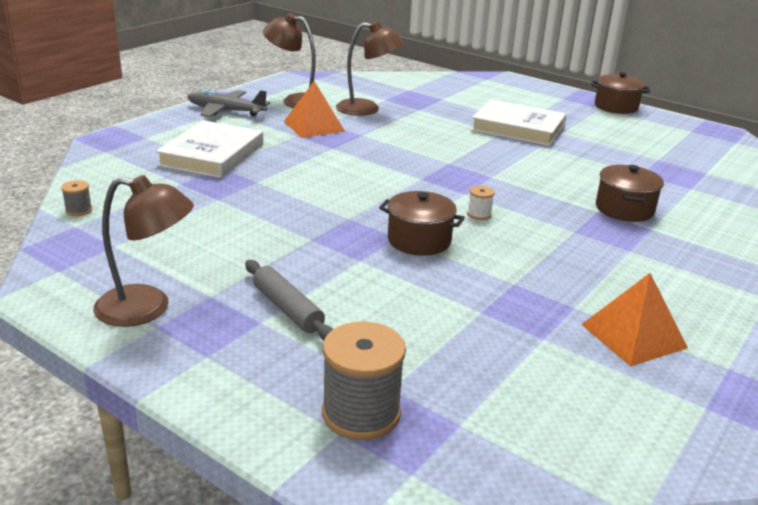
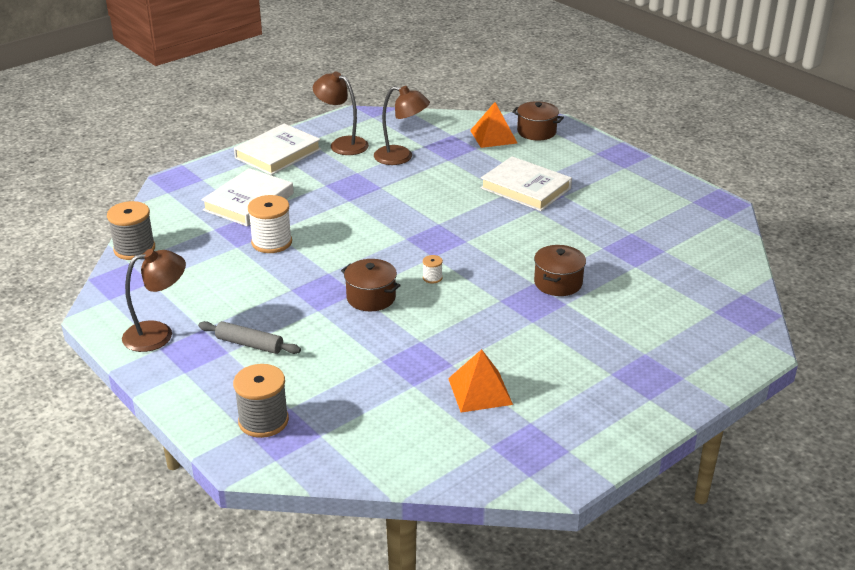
camera: 15 degrees right, 5 degrees up
(79, 210) = (134, 249): grey spool -> grey spool, size x2.14
(147, 308) = (158, 334): brown lamp -> brown lamp turned 45 degrees counterclockwise
(226, 111) = (278, 153): grey plane -> white book
(260, 192) = (271, 242): none -> white spool
(287, 309) = (249, 344): grey rolling pin -> grey rolling pin turned 45 degrees counterclockwise
(314, 126) = (345, 175): orange pyramid -> orange pyramid (493, 136)
(616, 107) = (640, 167): brown pot -> brown pot (536, 132)

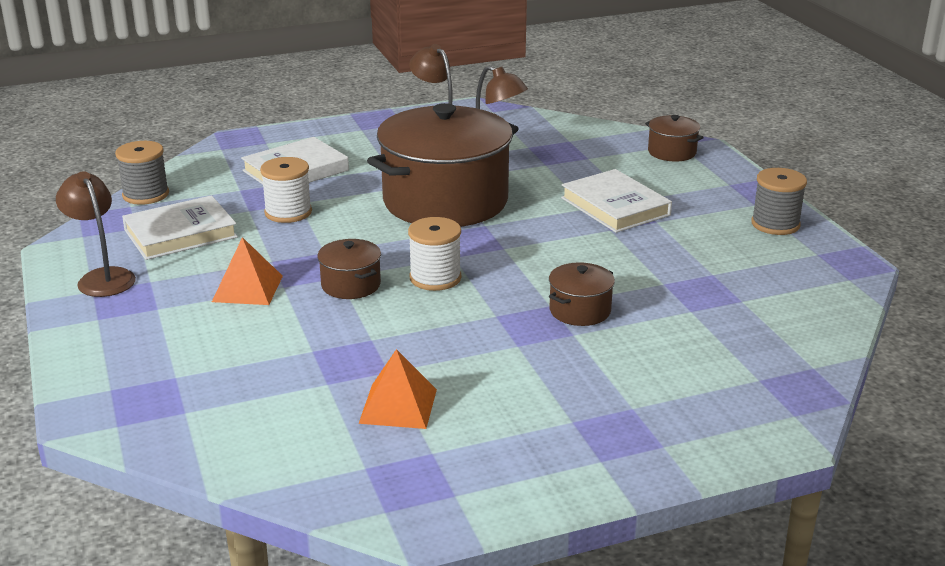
camera: 20 degrees right, 5 degrees down
(158, 334) = (102, 277): brown lamp -> brown lamp turned 120 degrees counterclockwise
(249, 344) = (185, 305): grey rolling pin -> none
(263, 421) = (137, 383): grey spool -> grey spool (775, 224)
(278, 153) = (363, 131): white book -> white book (180, 233)
(392, 208) = (445, 201): none -> brown pot
(432, 278) = (435, 278): white spool -> white spool, size x2.14
(493, 136) = (616, 149): orange pyramid -> orange pyramid (247, 288)

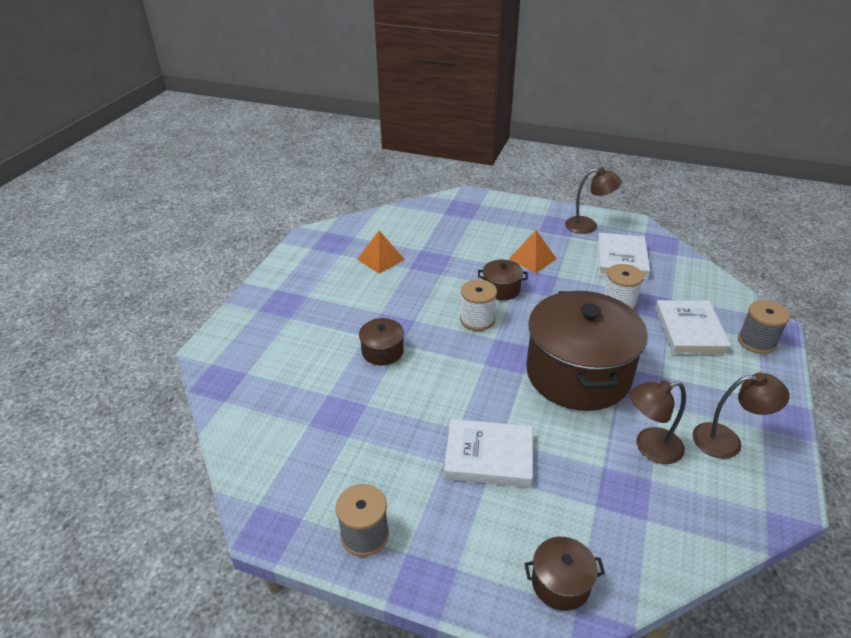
camera: 130 degrees right, 10 degrees up
(146, 194) = (691, 264): grey spool -> grey spool (756, 342)

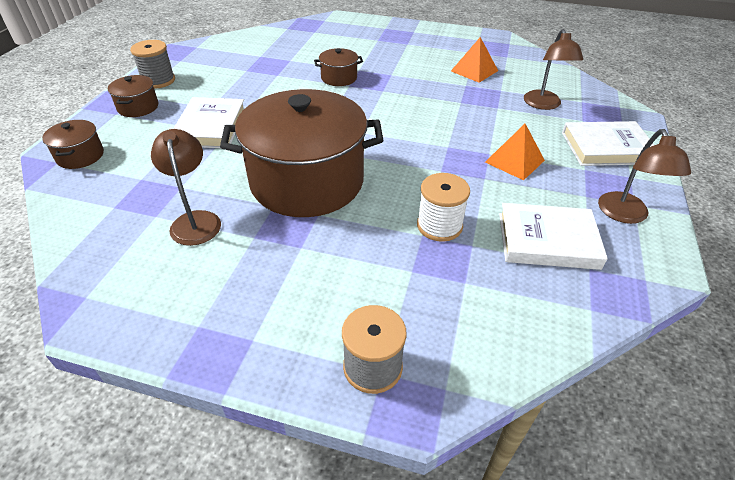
camera: 85 degrees right, 5 degrees up
(477, 319) = (389, 122): white spool -> none
(501, 289) = (444, 137): brown pot -> brown pot (138, 107)
(689, 331) = (390, 288): white book -> white book (606, 148)
(727, 441) = (188, 285): brown lamp -> brown lamp (544, 105)

